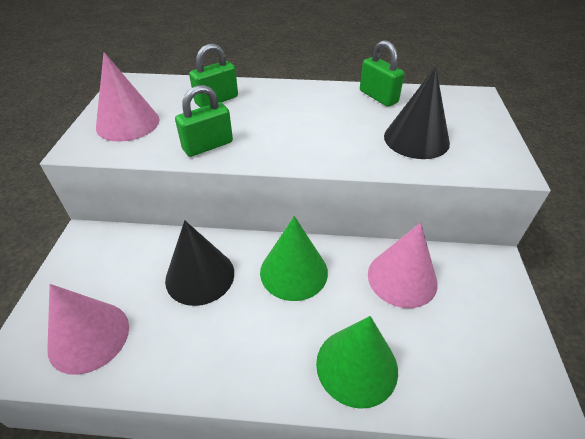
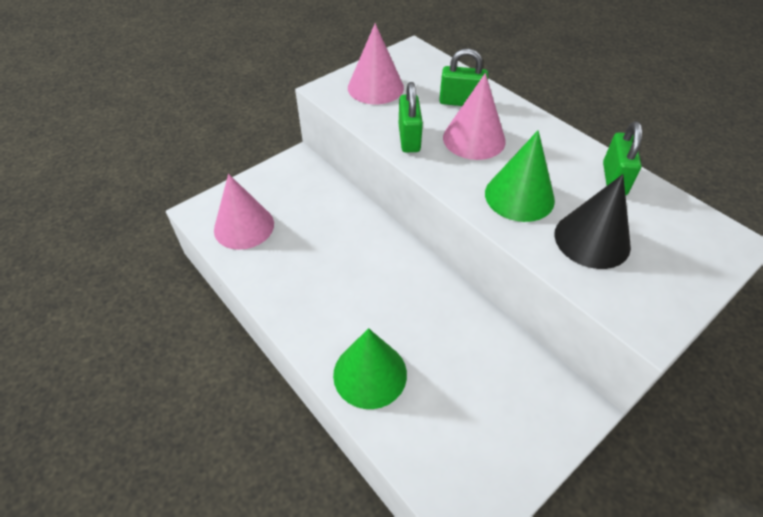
camera: 45 degrees right, 5 degrees up
(200, 276) = (338, 237): black cone -> none
(208, 146) = (409, 138): green padlock -> green padlock turned 75 degrees clockwise
(293, 272) = (401, 281): green cone -> green cone (519, 196)
(402, 278) = (477, 350): pink cone -> pink cone (474, 139)

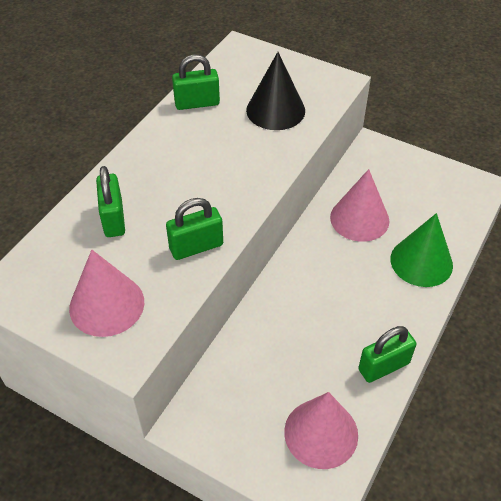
camera: 110 degrees left, 0 degrees up
(272, 287) = (383, 366): none -> green padlock
(474, 139) = (177, 196): pink cone -> pink cone (359, 219)
(519, 196) = (246, 154): green cone -> none

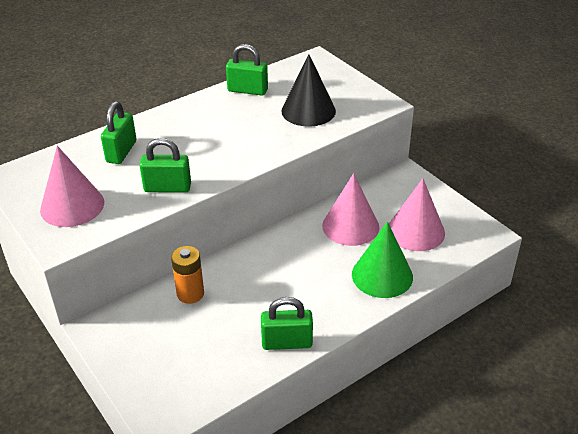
camera: 25 degrees right, 10 degrees down
(256, 349) = (190, 294): none -> orange battery
(321, 433) = (197, 372): pink cone -> pink cone (416, 231)

